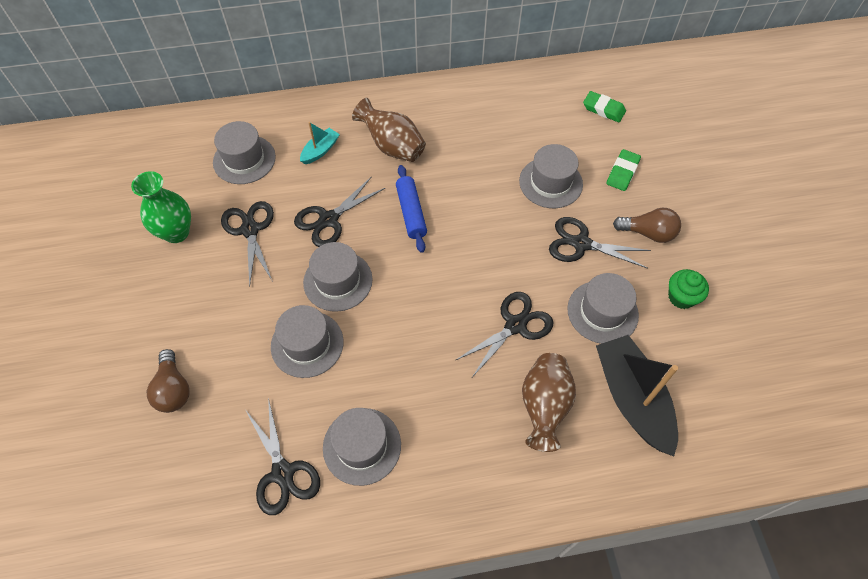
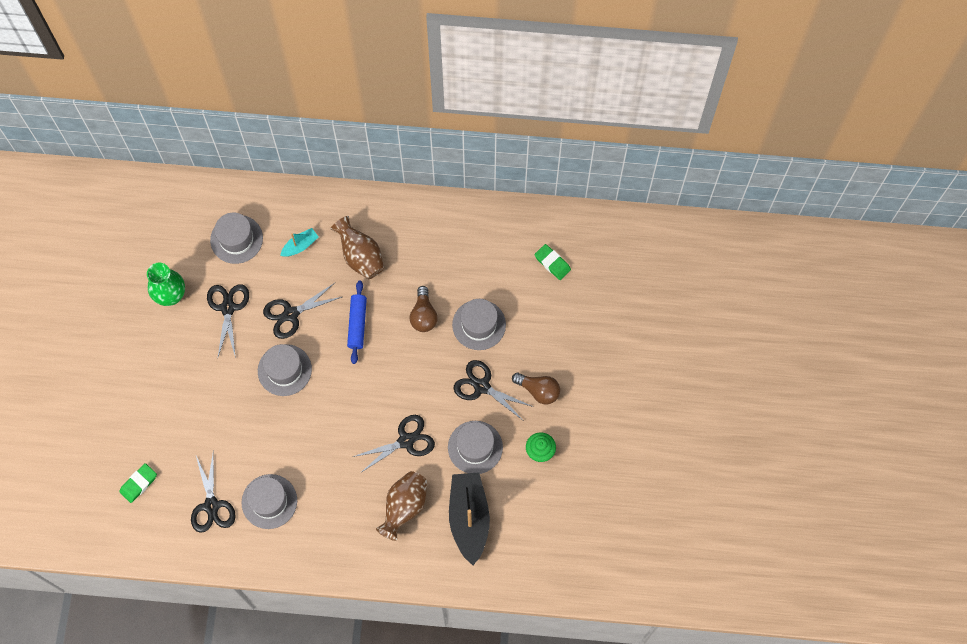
camera: 15 degrees right, 10 degrees up
(173, 389) = (148, 426): brown light bulb -> brown light bulb (423, 315)
(307, 344) = (249, 416): grey hat -> none
(622, 172) = (542, 330): green eraser -> green eraser (138, 483)

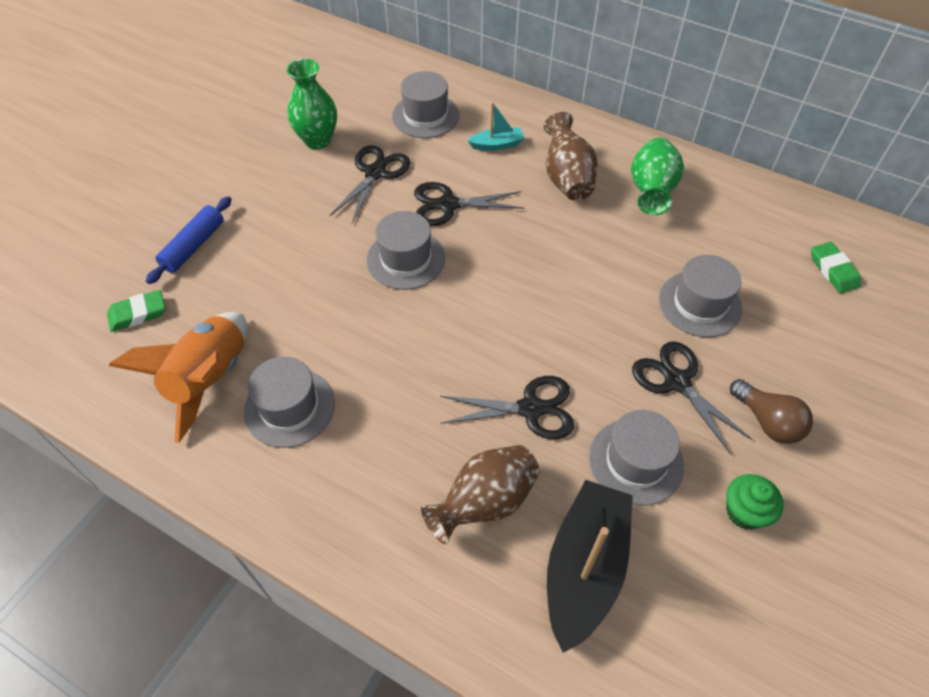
camera: 25 degrees right, 15 degrees down
(211, 505) = (209, 379): black scissors -> orange rocket
(357, 324) = (528, 244): blue rolling pin -> blue rolling pin (193, 246)
(421, 244) = (651, 191): none -> green vase
(423, 315) = (623, 266): brown light bulb -> none

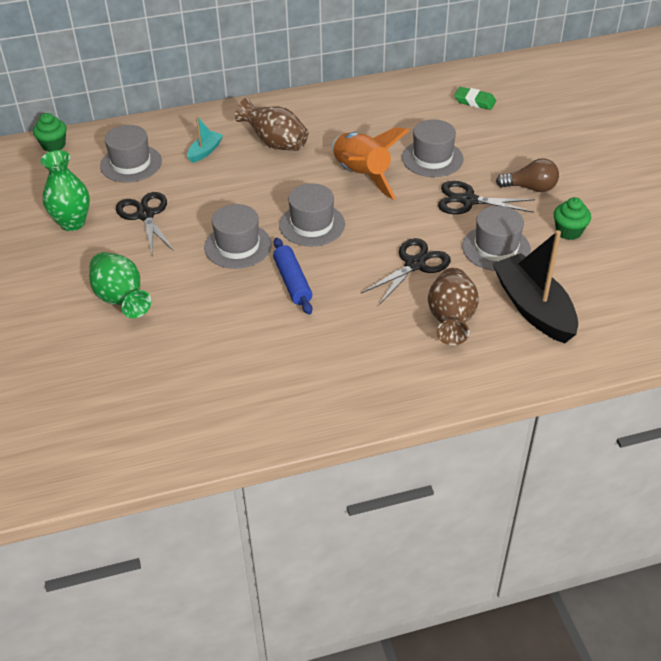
camera: 45 degrees left, 10 degrees down
(138, 314) = (97, 397): green eraser -> none
(193, 246) = (76, 336): blue rolling pin -> blue rolling pin (292, 282)
(209, 379) = (207, 390): orange rocket -> orange rocket (361, 176)
(289, 407) = (280, 364): grey hat -> grey hat (312, 225)
(392, 60) = (53, 145): none -> green cupcake
(448, 205) = (222, 202): black scissors -> none
(651, 191) = (333, 121): green vase -> green vase (121, 300)

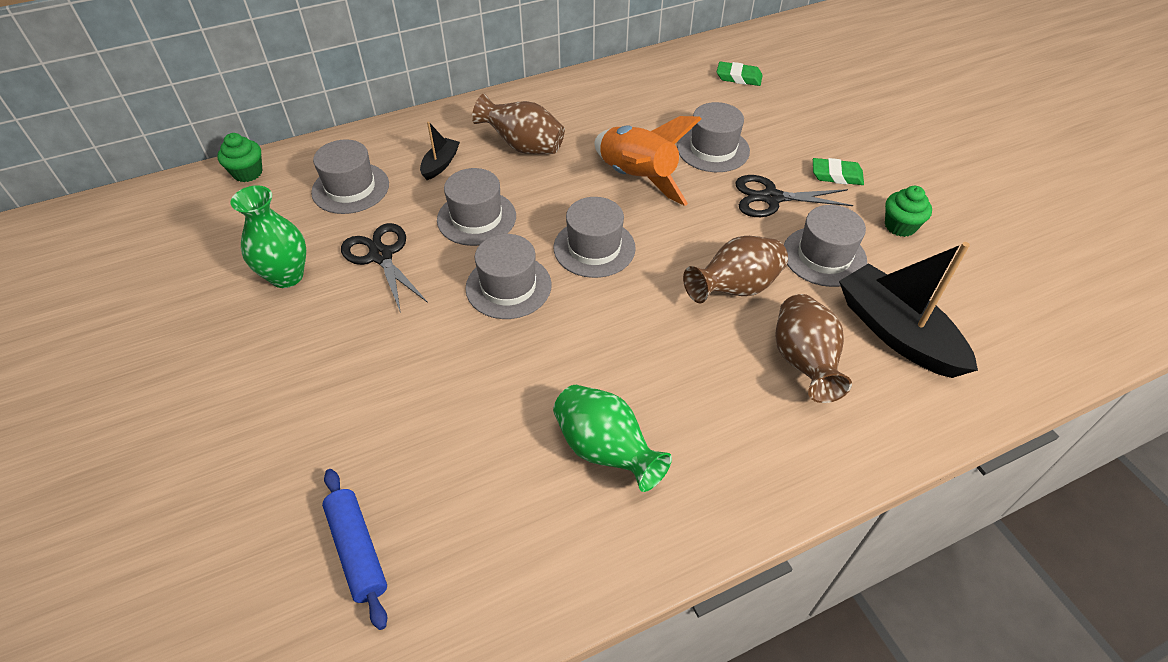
camera: 10 degrees left, 5 degrees up
(121, 300) = (370, 382): green vase -> green vase (605, 450)
(205, 151) = (440, 164): turquoise boat -> black boat
(224, 194) = (476, 218): none -> grey hat
(292, 282) = (590, 330): blue rolling pin -> blue rolling pin (357, 550)
(415, 264) = (735, 288): black scissors -> brown vase
(530, 188) = (836, 175): brown light bulb -> green eraser

